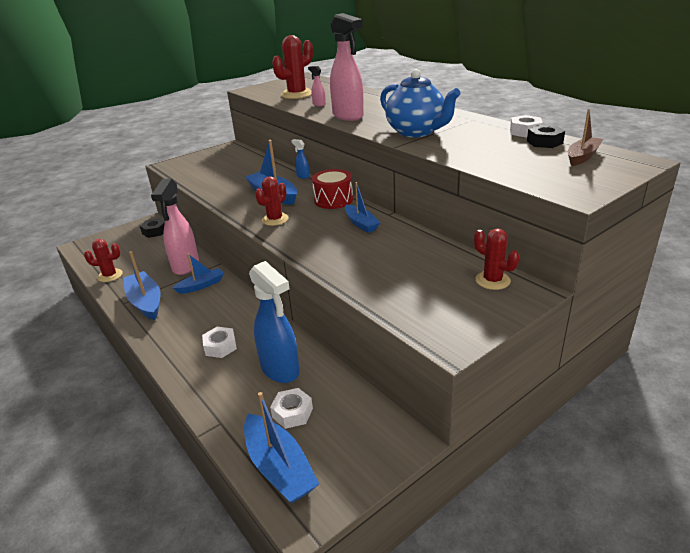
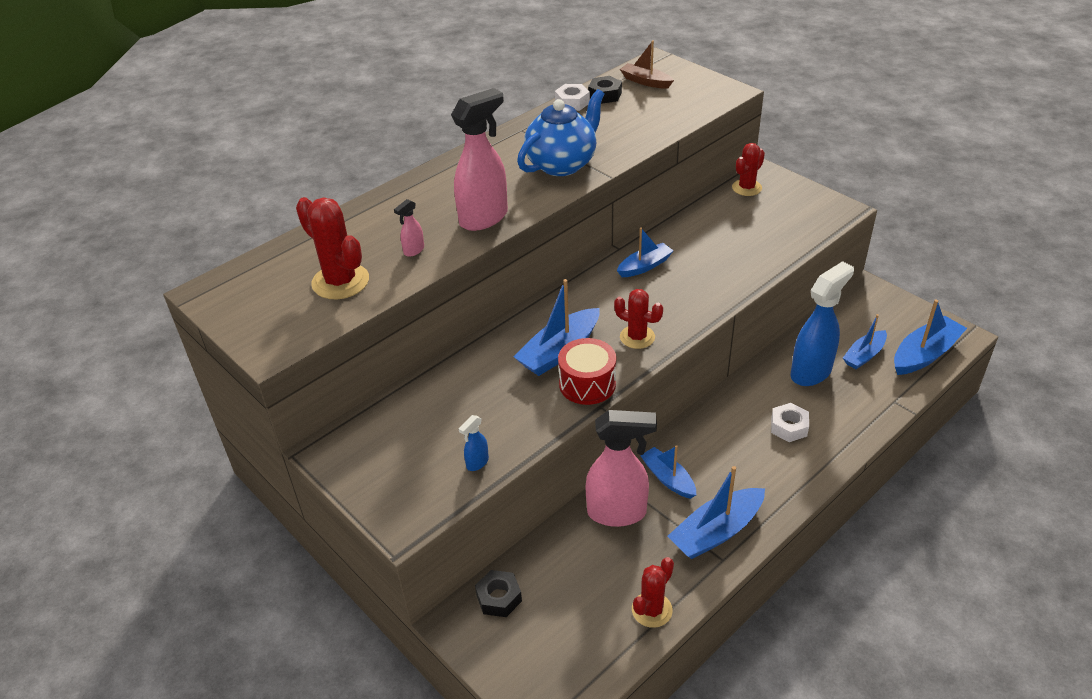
camera: 95 degrees left, 10 degrees up
(110, 275) = (652, 610): red cactus -> red cactus turned 45 degrees clockwise
(292, 413) = (864, 355): white nut -> blue boat
(302, 176) = (494, 331): blue spray bottle -> blue spray bottle (477, 463)
(333, 200) = (579, 293): red drum -> red drum (587, 384)

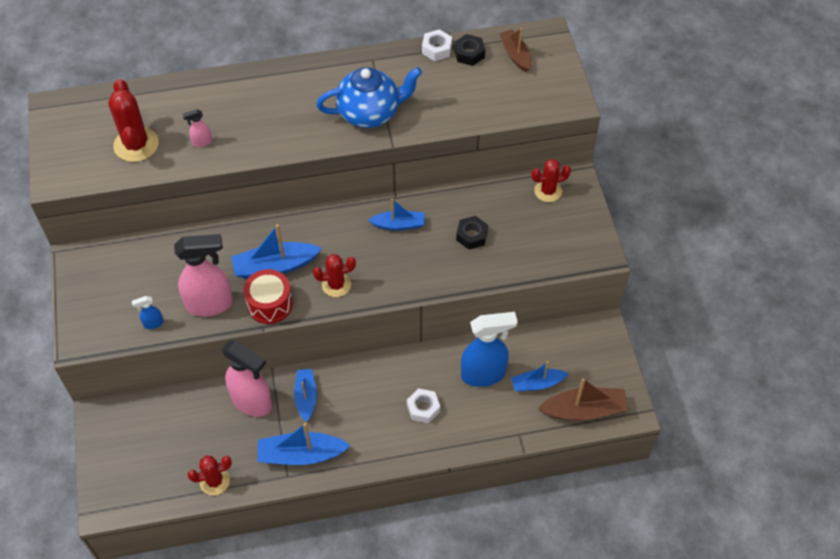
camera: 30 degrees right, 15 degrees up
(484, 218) = (271, 137): pink spray bottle -> pink spray bottle (210, 304)
(499, 598) = (134, 415): black nut -> black nut (471, 236)
(637, 337) = (336, 285): red cactus -> red cactus turned 75 degrees counterclockwise
(925, 354) = (584, 410): blue boat -> brown boat

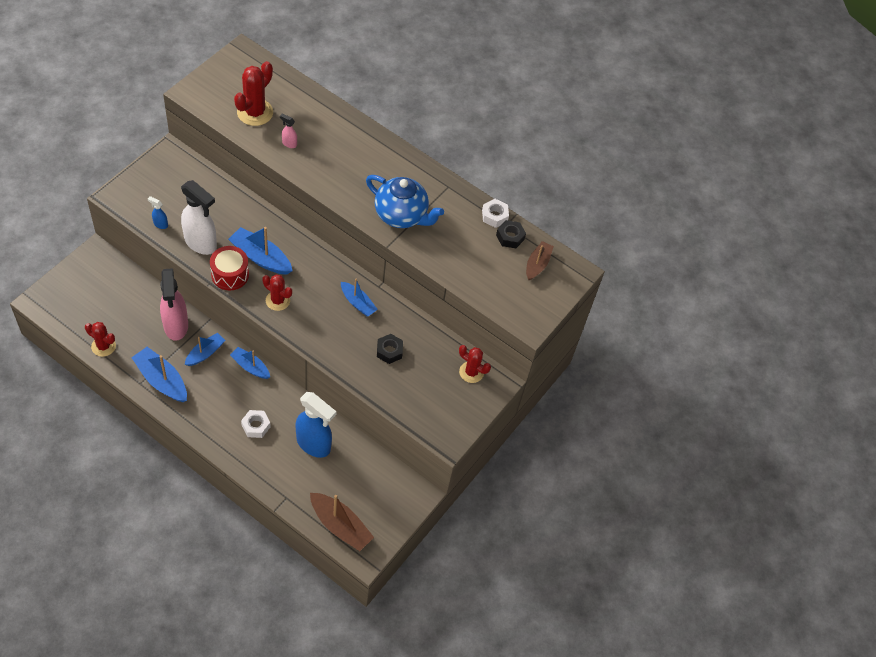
camera: 40 degrees right, 0 degrees up
(210, 304) = (201, 243): pink spray bottle -> white spray bottle
(537, 383) = (335, 482): blue boat -> blue boat (250, 367)

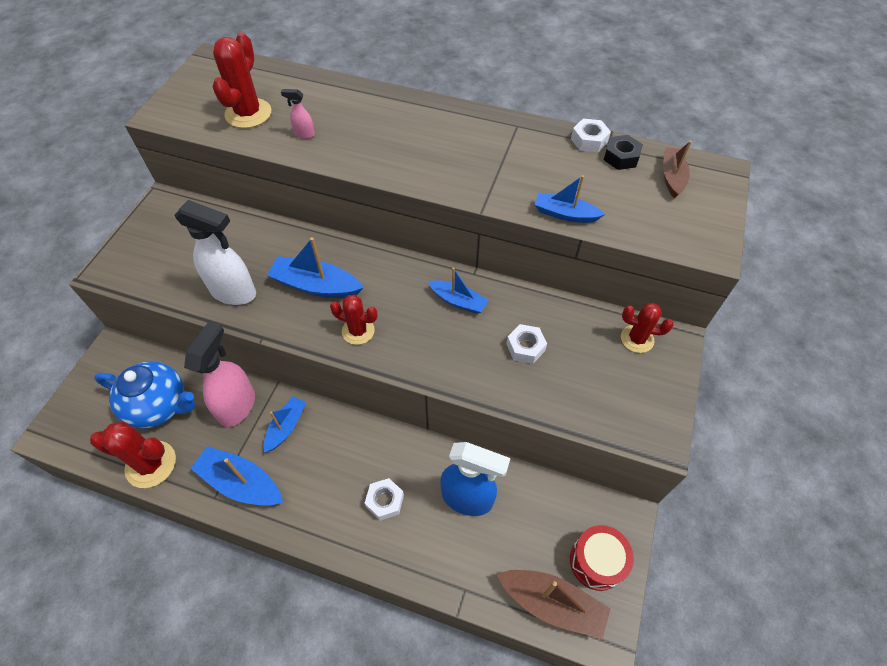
camera: 10 degrees left, 0 degrees up
(103, 346) = (151, 464): red cactus -> red cactus, size x1.53
(160, 224) = (174, 286): blue spray bottle -> none
(176, 326) = (238, 405): pink spray bottle -> pink spray bottle turned 135 degrees counterclockwise
(230, 274) = (285, 318): red drum -> red drum (596, 561)
(250, 367) = (348, 424): blue boat -> blue boat (565, 214)
(389, 351) = (525, 347): black nut -> white nut
(401, 215) = (479, 172): blue teapot -> blue teapot (159, 406)

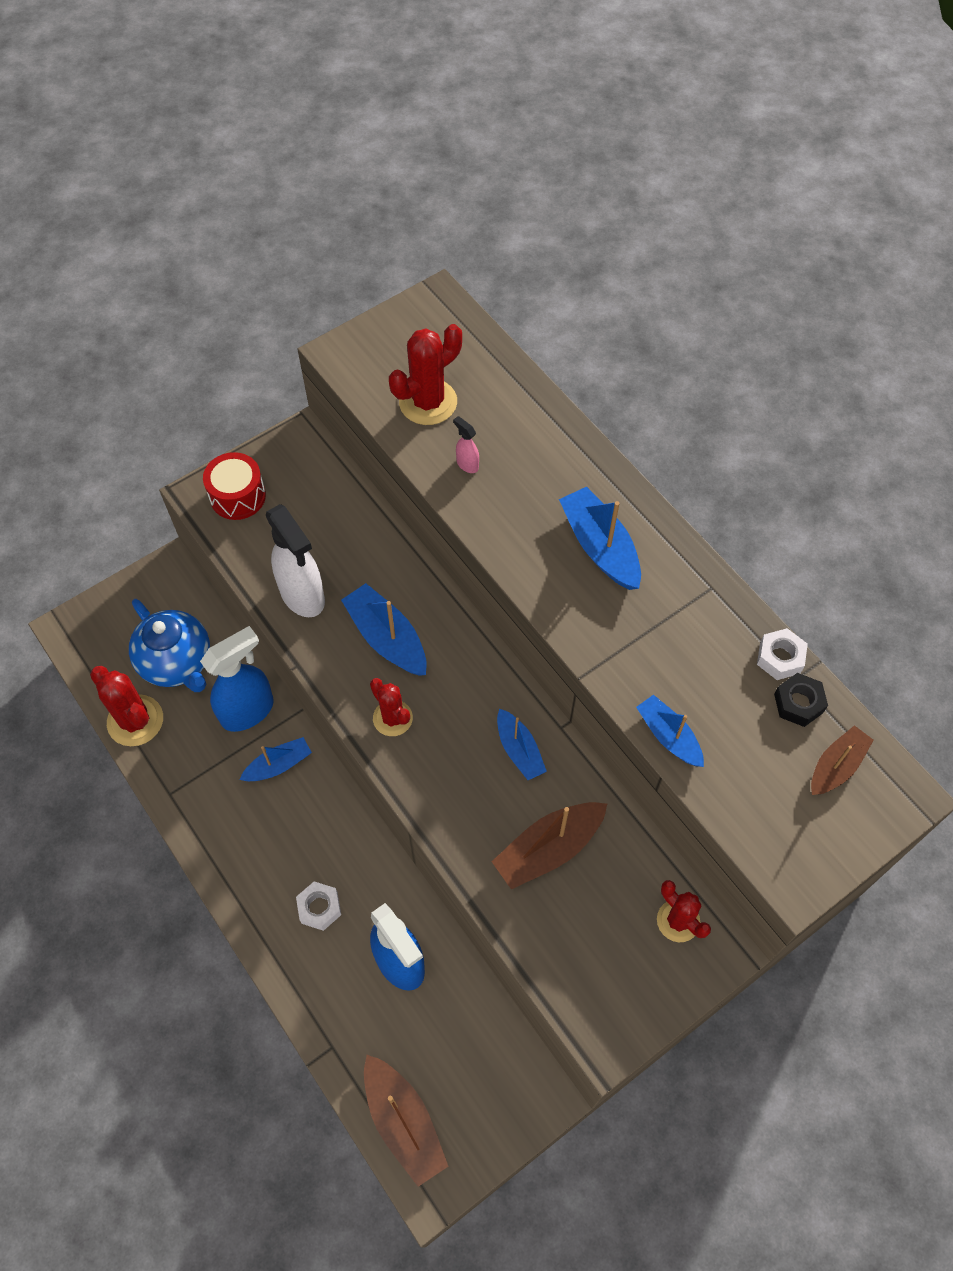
camera: 35 degrees right, 5 degrees up
(238, 405) = (248, 711): pink spray bottle -> blue spray bottle
(241, 483) = (202, 795): blue boat -> blue boat (600, 546)
(525, 347) = (548, 849): white nut -> brown boat
(596, 561) = (478, 1116): red drum -> red drum (238, 496)

